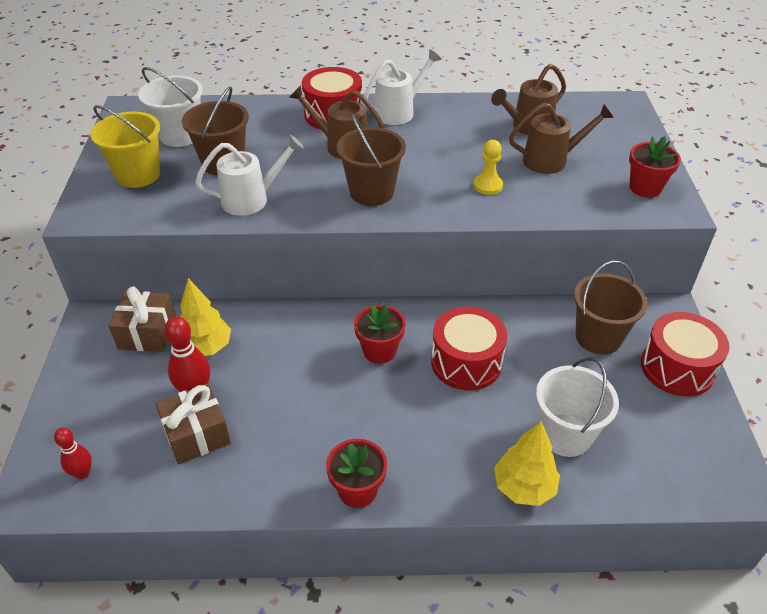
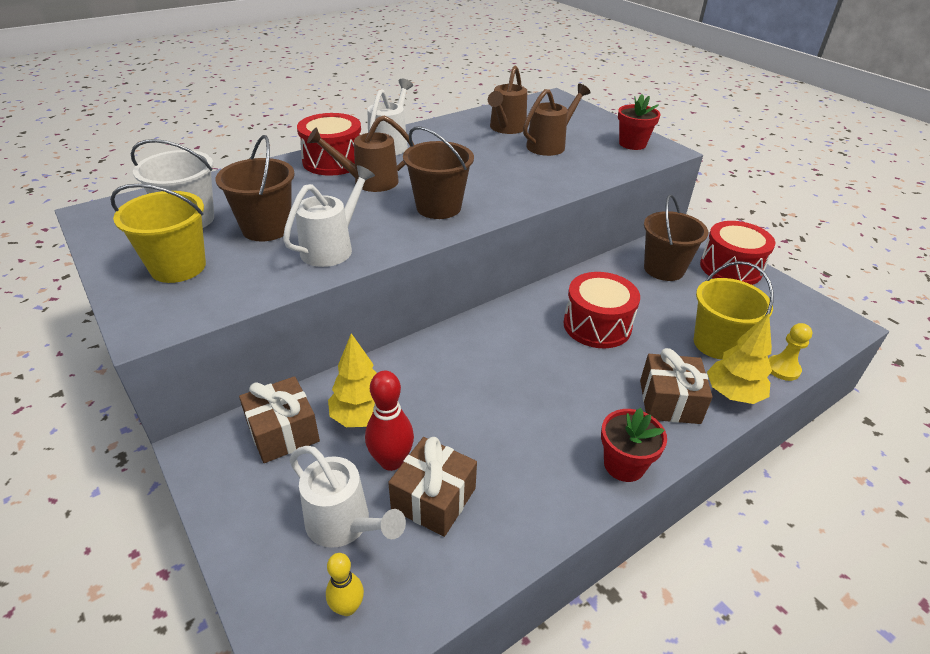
camera: 35 degrees left, 5 degrees down
(82, 473) = (347, 607): red bowling pin -> yellow bowling pin
(127, 419) = (345, 525): none -> white watering can
(379, 351) = (523, 347): red flower pot -> none
(455, 462) = (669, 401): none -> brown gift
(487, 186) = (525, 174): yellow pawn -> yellow pawn (782, 369)
(565, 435) = (717, 343): white bucket -> yellow bucket

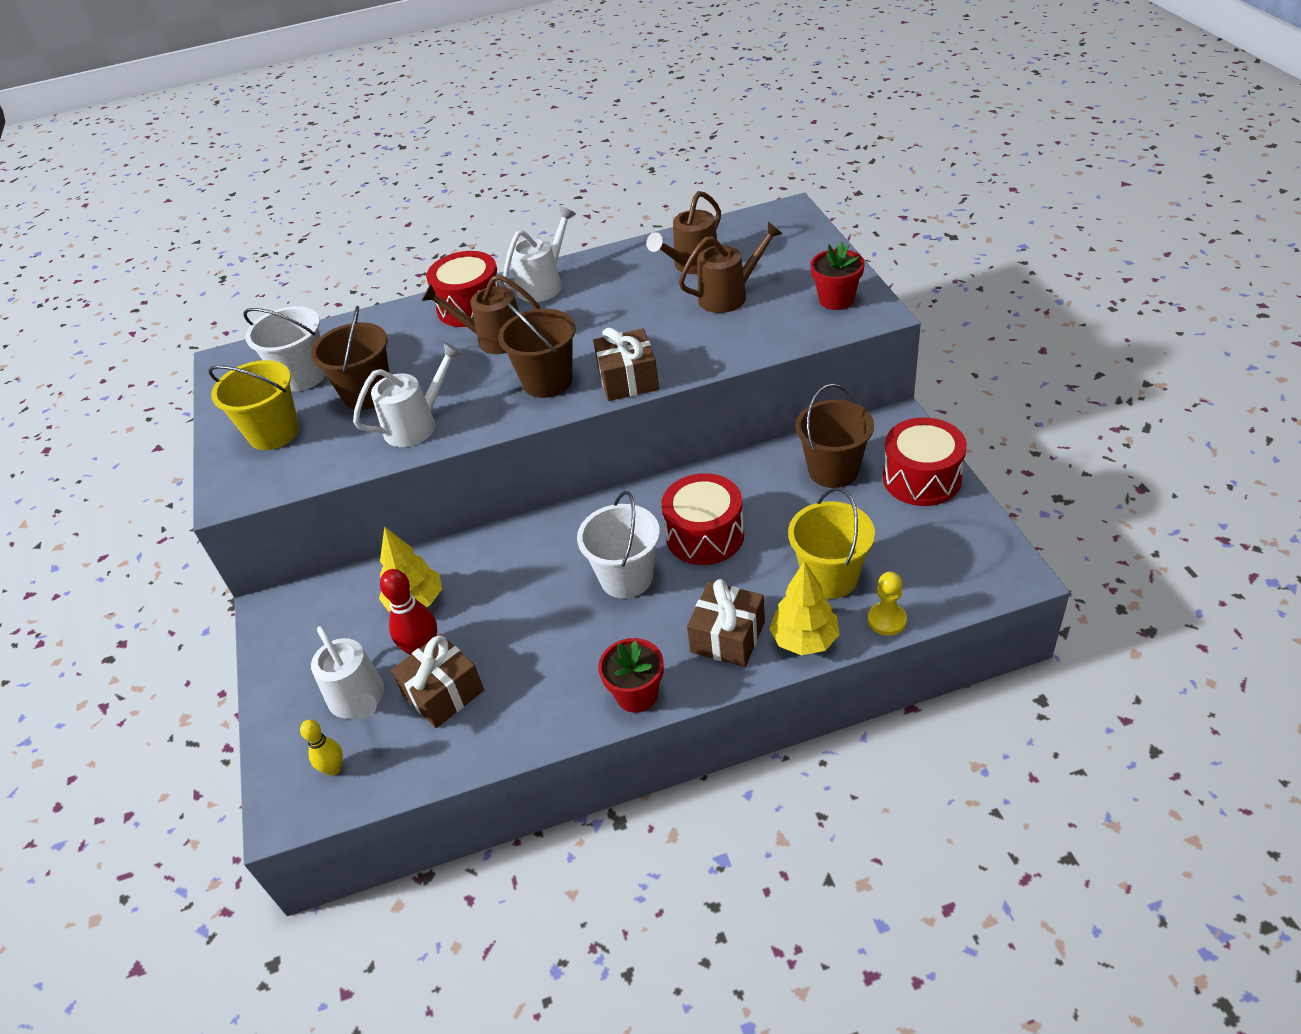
camera: 25 degrees right, 5 degrees up
(283, 432) = (342, 606): brown gift -> brown gift (628, 379)
(552, 367) = (626, 578): none -> white bucket

